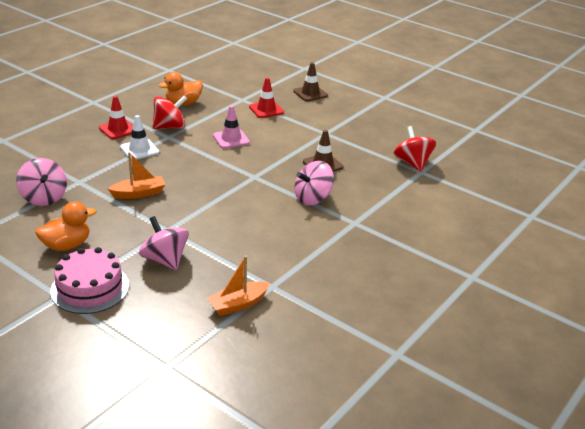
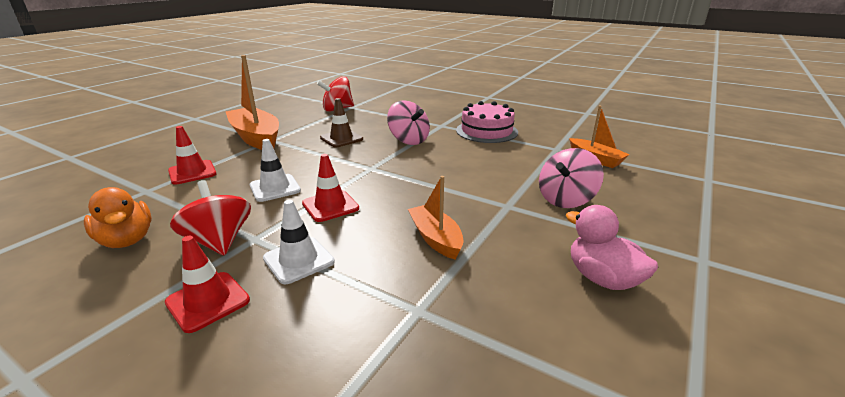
camera: 95 degrees left, 5 degrees down
(44, 198) = (491, 344): pink spinning top -> none
(66, 245) = (602, 278): orange duck -> pink duck
(90, 288) = (662, 239): pink cake -> pink cake (486, 131)
(197, 159) = (330, 206): none -> red traffic cone
(231, 139) = (275, 188): pink traffic cone -> white traffic cone
(310, 93) = (158, 150): brown traffic cone -> none
(331, 127) = (256, 138): none -> orange boat

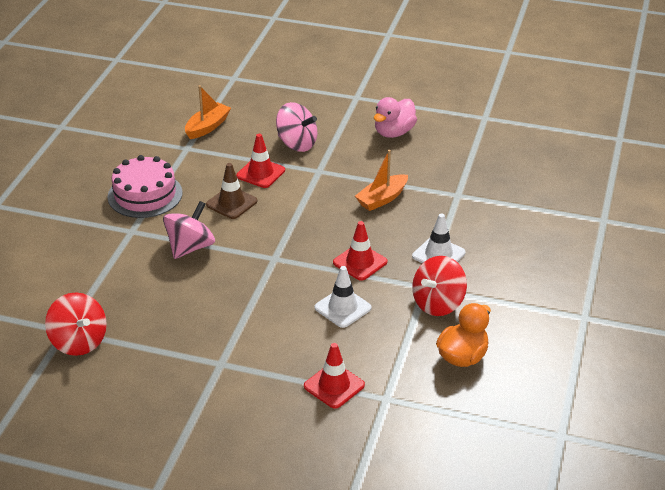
camera: 105 degrees left, 10 degrees up
(208, 301) = (497, 278): red traffic cone -> red traffic cone (260, 173)
(256, 138) = (218, 379): orange boat -> none
(341, 138) = (200, 302): brown traffic cone -> brown traffic cone (231, 203)

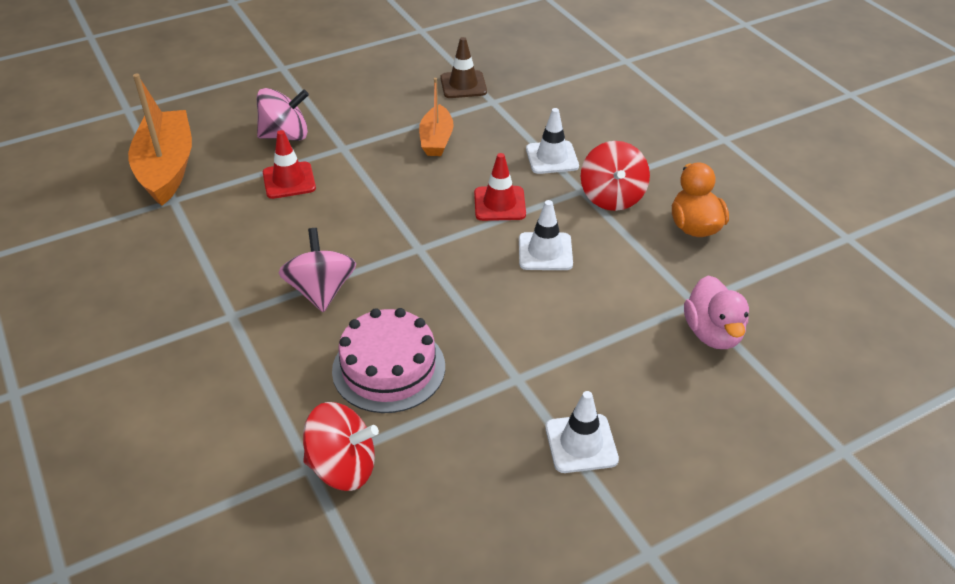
camera: 45 degrees left, 5 degrees up
(145, 195) = (193, 270): pink cake -> pink cake (388, 368)
(202, 419) = (581, 443): none -> white traffic cone
(207, 127) = (167, 168): orange boat -> orange boat, size x1.72
(231, 203) = (300, 224): brown traffic cone -> brown traffic cone (463, 85)
(334, 386) = (641, 323): red traffic cone -> none
(394, 132) = (362, 80): pink duck -> pink duck (713, 333)

